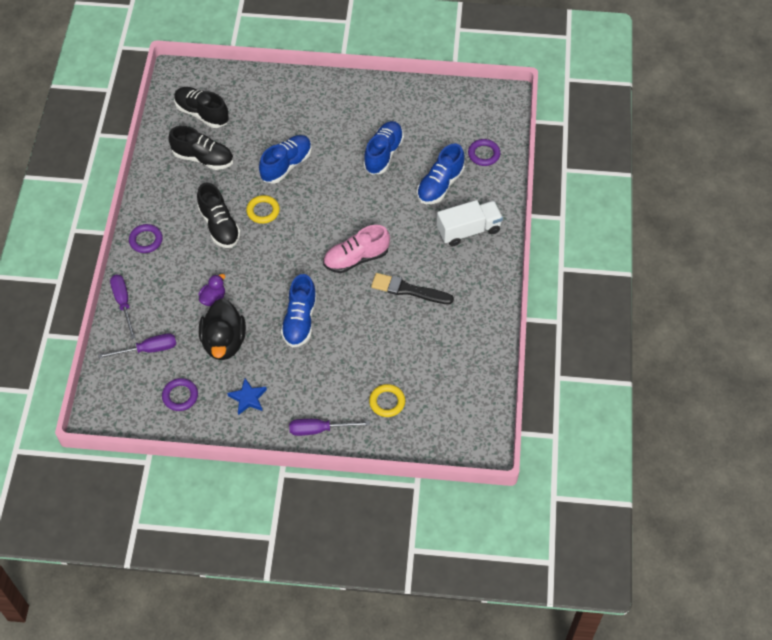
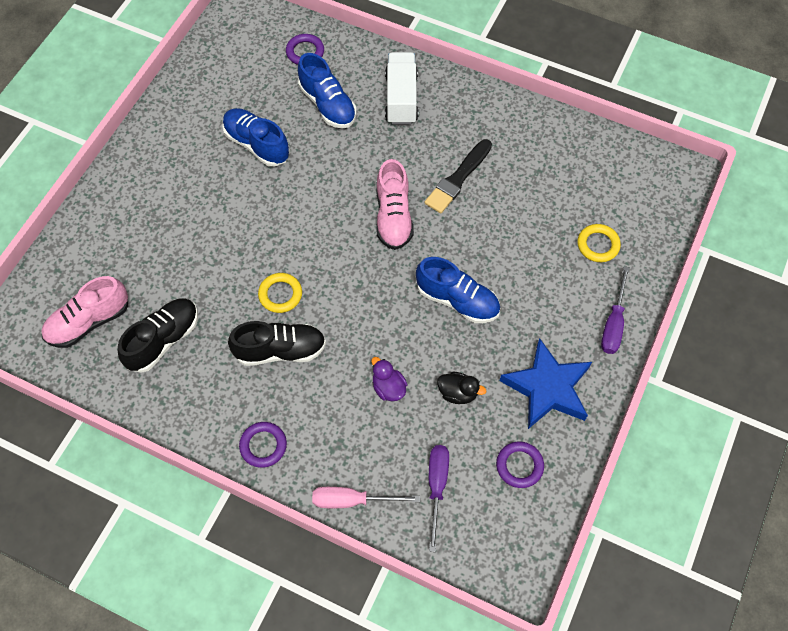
camera: 70 degrees left, 5 degrees up
(123, 303) = (352, 500): purple screwdriver -> pink screwdriver
(202, 113) = (89, 322): black shoe -> pink shoe
(224, 342) = (458, 393): black duck -> black duck, size x0.52
(248, 398) = (547, 388): blue star -> blue star, size x1.85
(286, 165) = (222, 249): blue shoe -> none

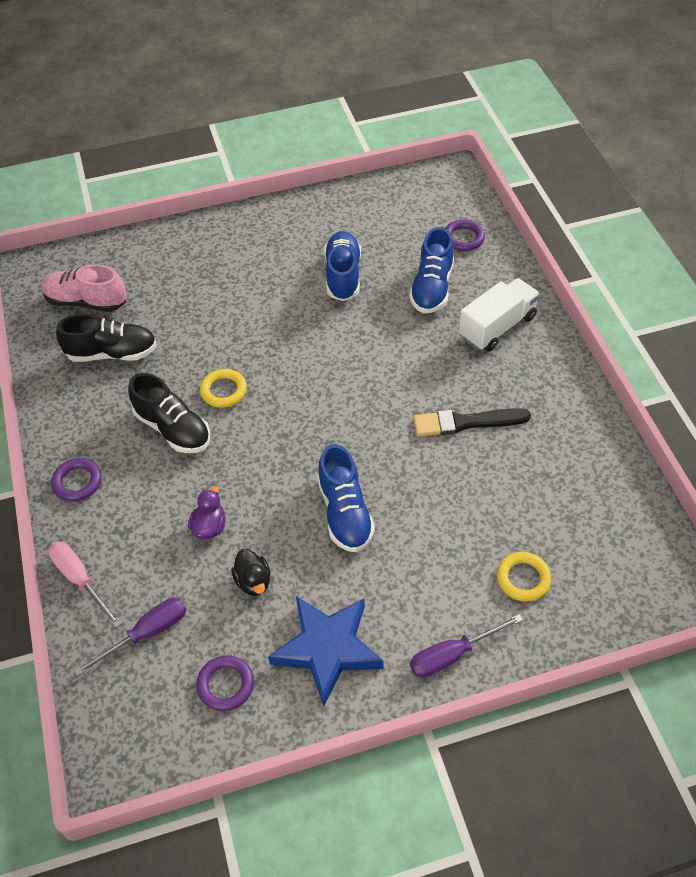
camera: 50 degrees right, 10 degrees down
(393, 216) = (377, 407): pink shoe -> none

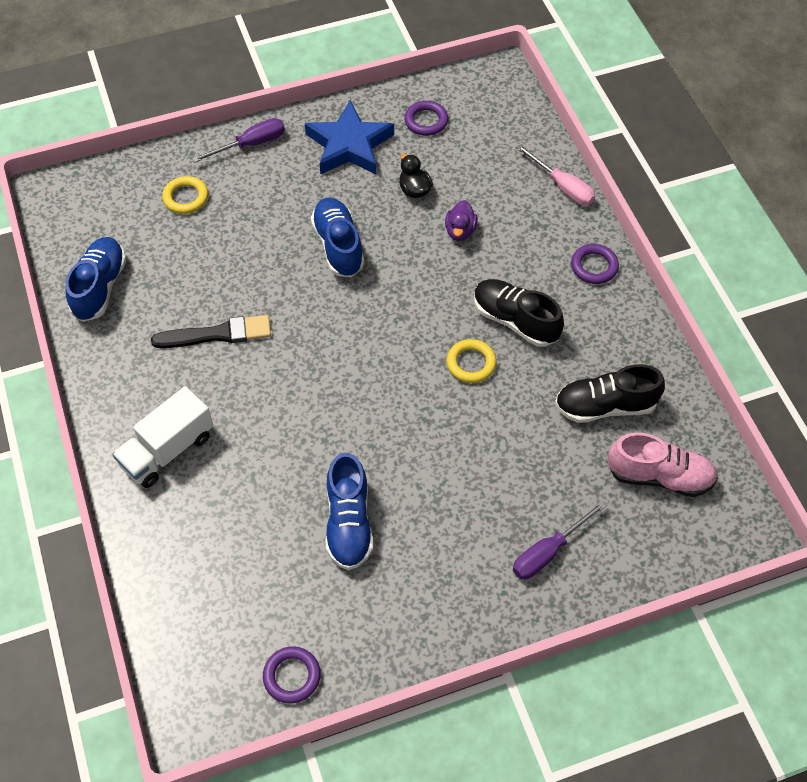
camera: 175 degrees right, 5 degrees up
(147, 634) = (495, 151): purple screwdriver -> purple screwdriver (548, 552)
(432, 287) = (238, 506): blue shoe -> blue shoe (100, 287)
(463, 238) = (190, 589): purple ring -> purple ring (292, 676)

